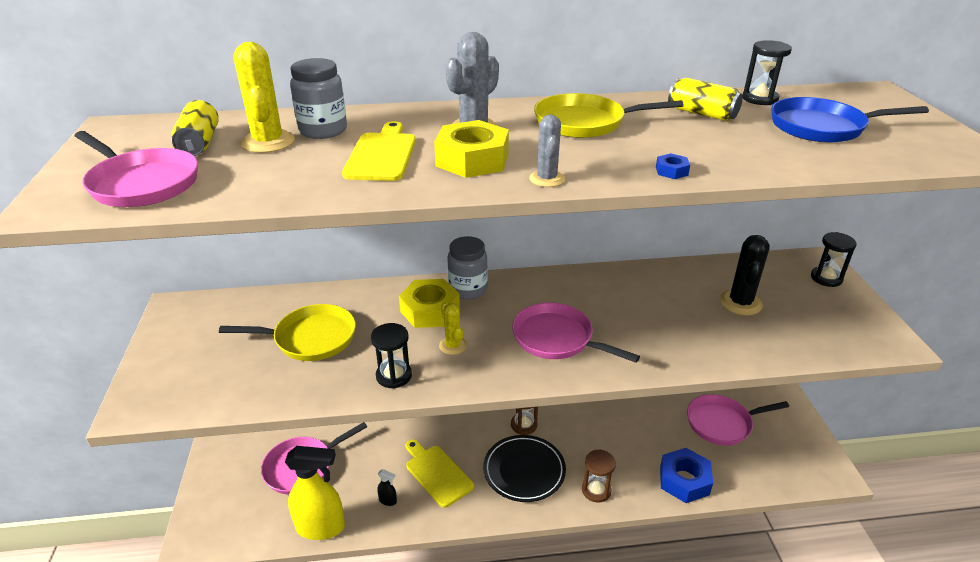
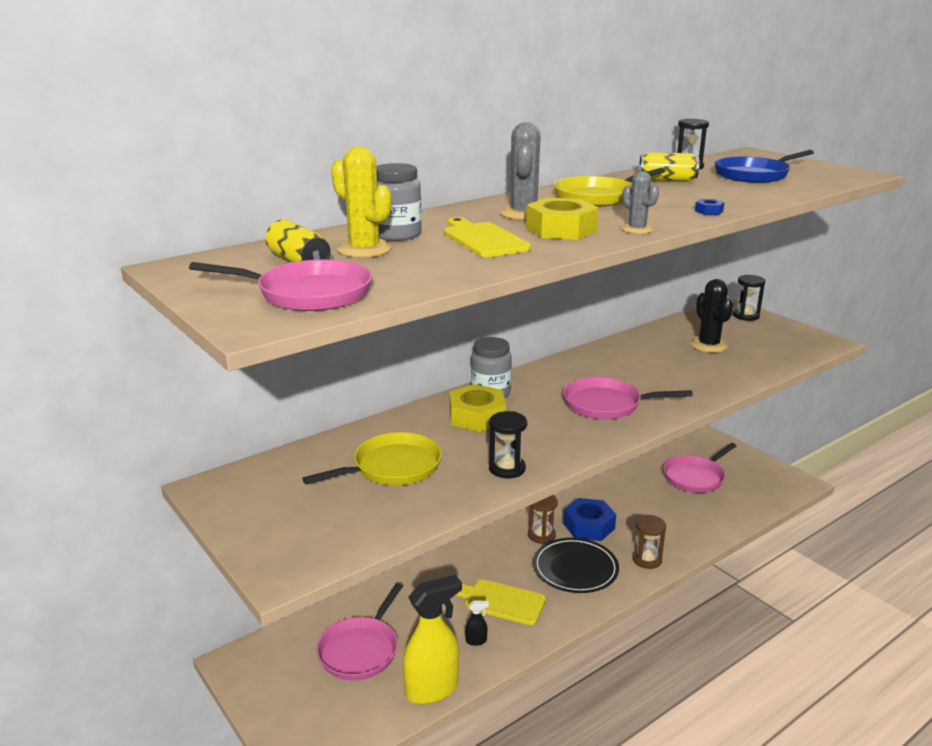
camera: 30 degrees left, 10 degrees down
(453, 346) = (529, 434): yellow cactus -> none
(684, 480) = (705, 526): blue nut -> blue nut (588, 526)

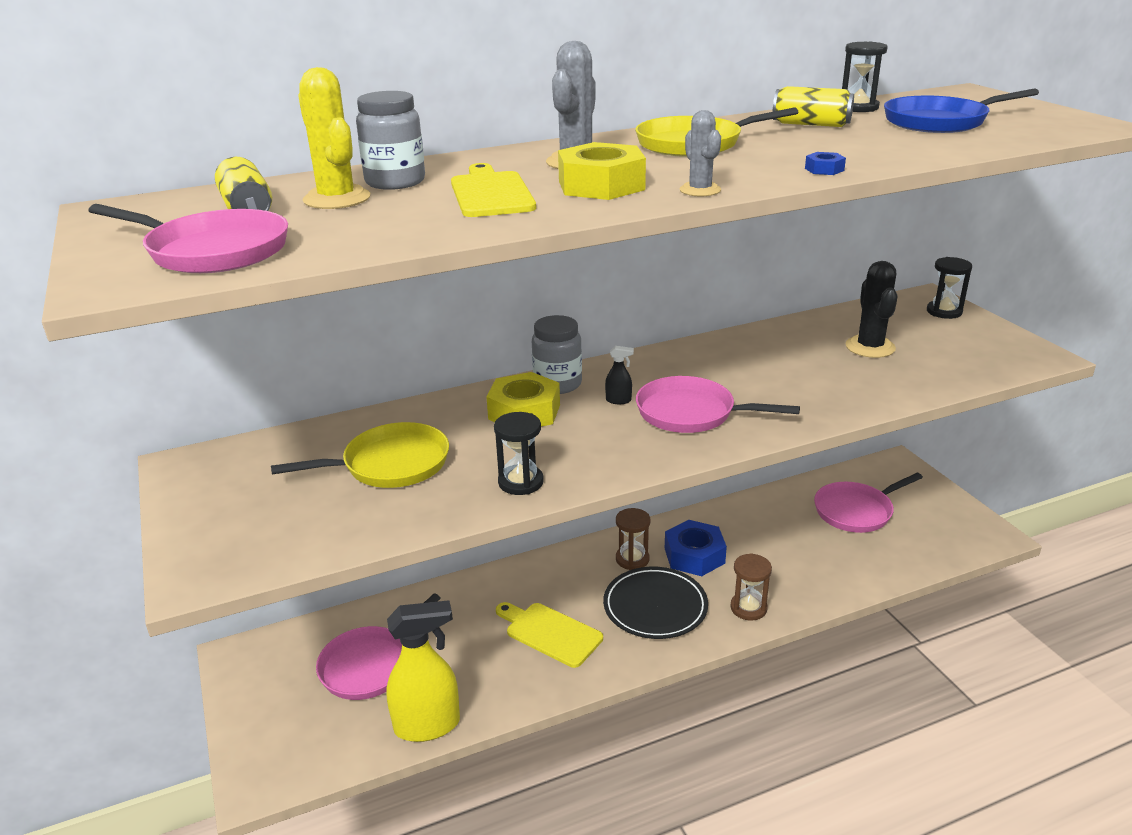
camera: 15 degrees right, 5 degrees up
(476, 641) = (502, 676): black spray bottle -> black spray bottle (618, 400)

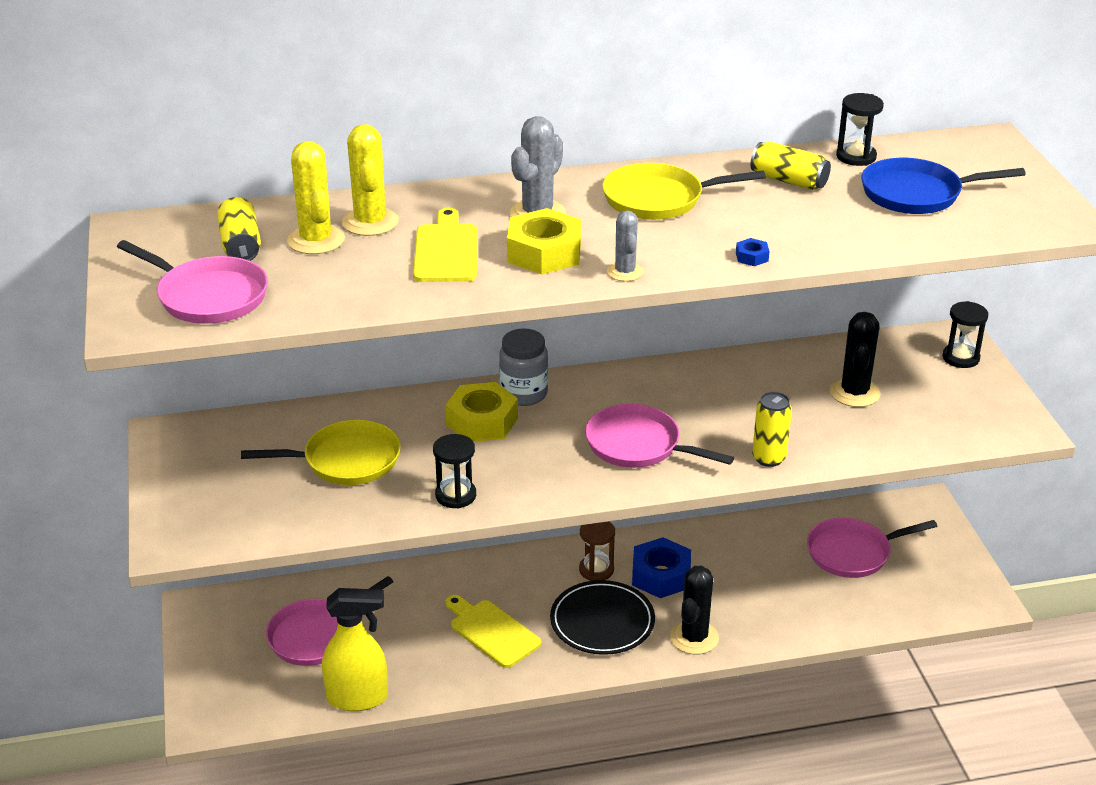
camera: 10 degrees right, 5 degrees up
(395, 182) = (370, 222): grey jar -> yellow cactus
(618, 400) = (575, 421): black spray bottle -> none
(748, 608) = (694, 637): brown hourglass -> black cactus
(825, 408) = (769, 458): none -> yellow can

